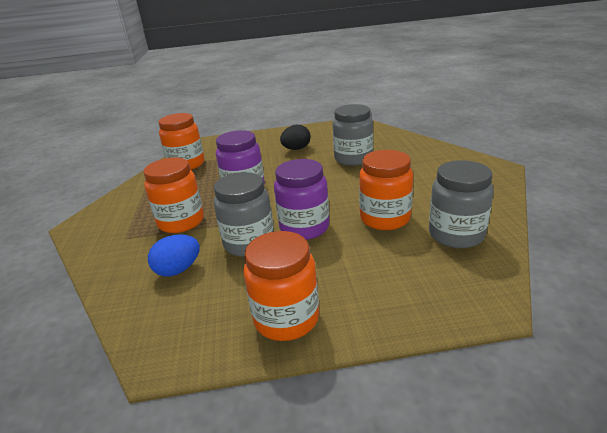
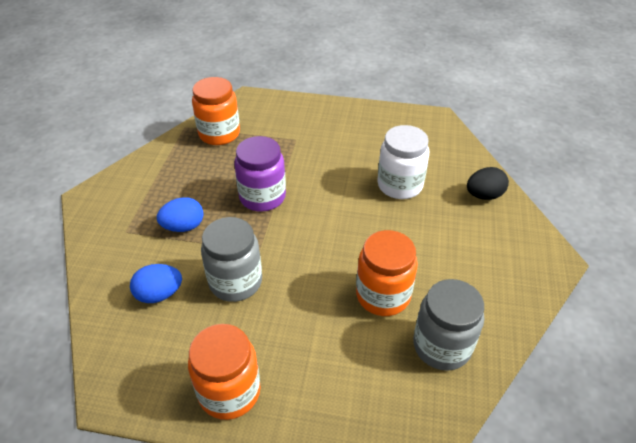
camera: 15 degrees right, 15 degrees up
(181, 222) = (183, 226): orange jar -> blue egg
(296, 149) = (345, 146): black egg -> black egg (484, 195)
(304, 227) = (297, 279): purple jar -> none
(353, 158) = (399, 185): grey jar -> white jar

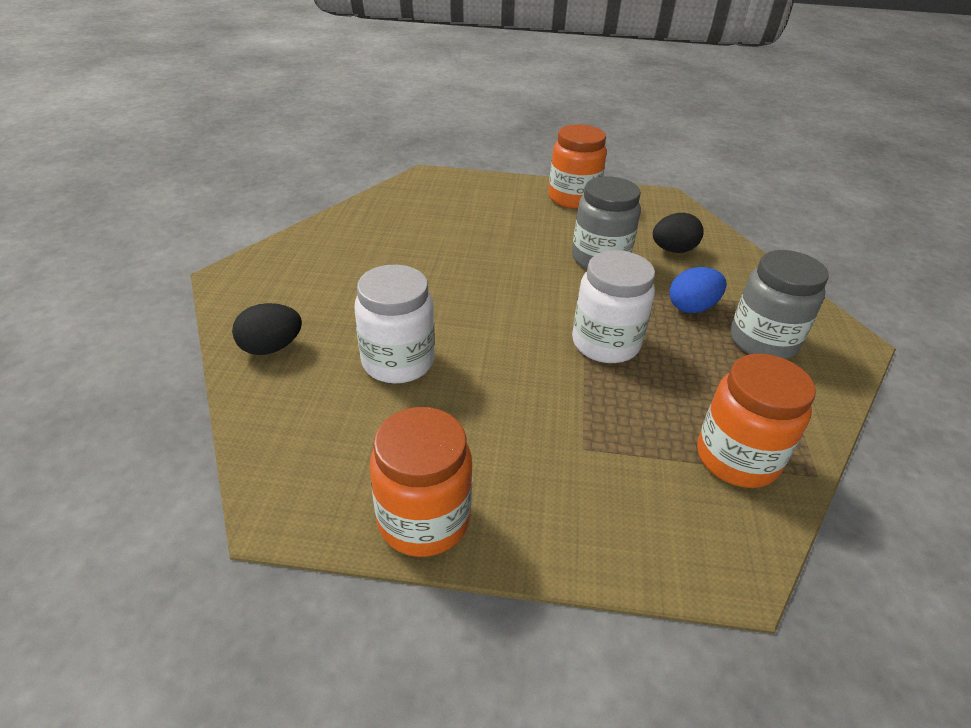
camera: 175 degrees right, 5 degrees down
(159, 294) = (673, 250): blue egg -> black egg
(262, 197) = (605, 343): purple jar -> white jar
(383, 295) = (441, 248): orange jar -> orange jar (423, 519)
(442, 346) = (391, 218): grey jar -> grey jar (762, 341)

